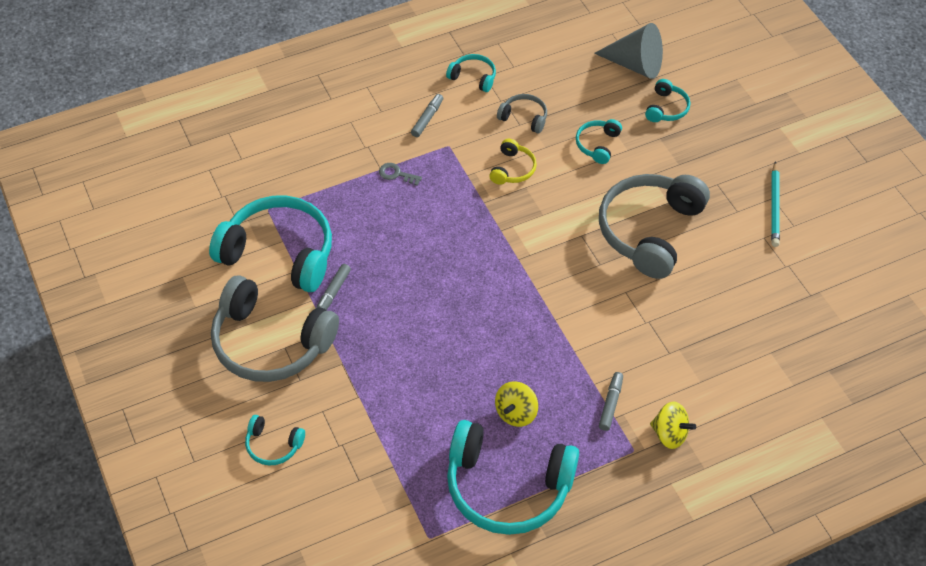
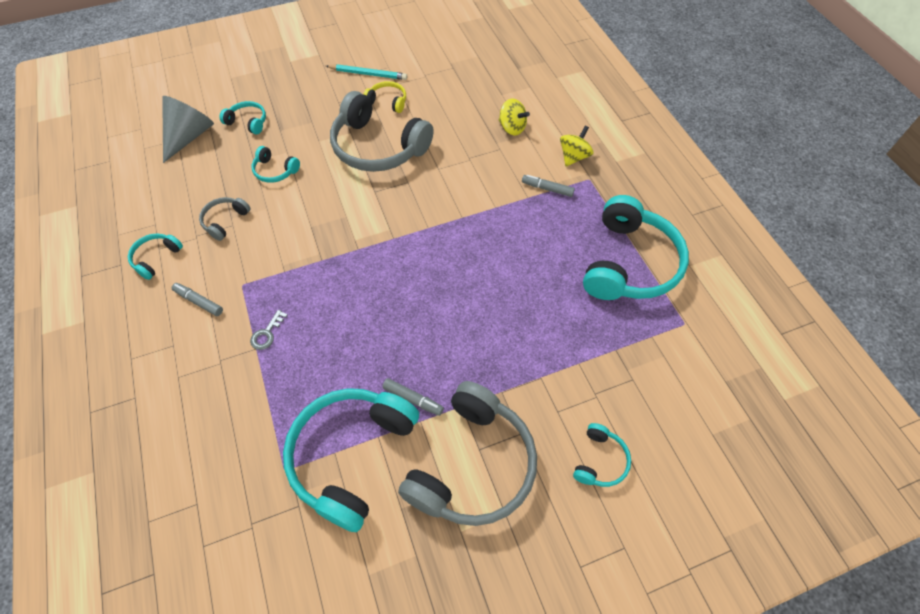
camera: 85 degrees left, 5 degrees up
(512, 169) = (287, 234): yellow headphones -> yellow headphones (387, 101)
(516, 413) = (557, 252): yellow spinning top -> yellow spinning top (512, 128)

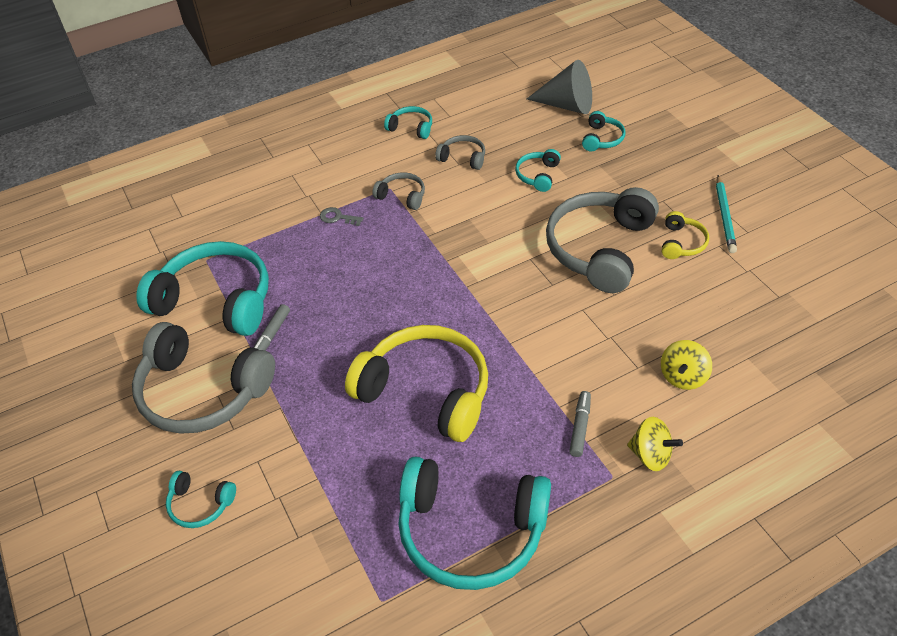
camera: 85 degrees right, 10 degrees down
(199, 302) = (367, 166): grey marker -> none
(258, 275) = (402, 196): none -> grey headphones
(501, 278) = (426, 391): none -> yellow headphones

